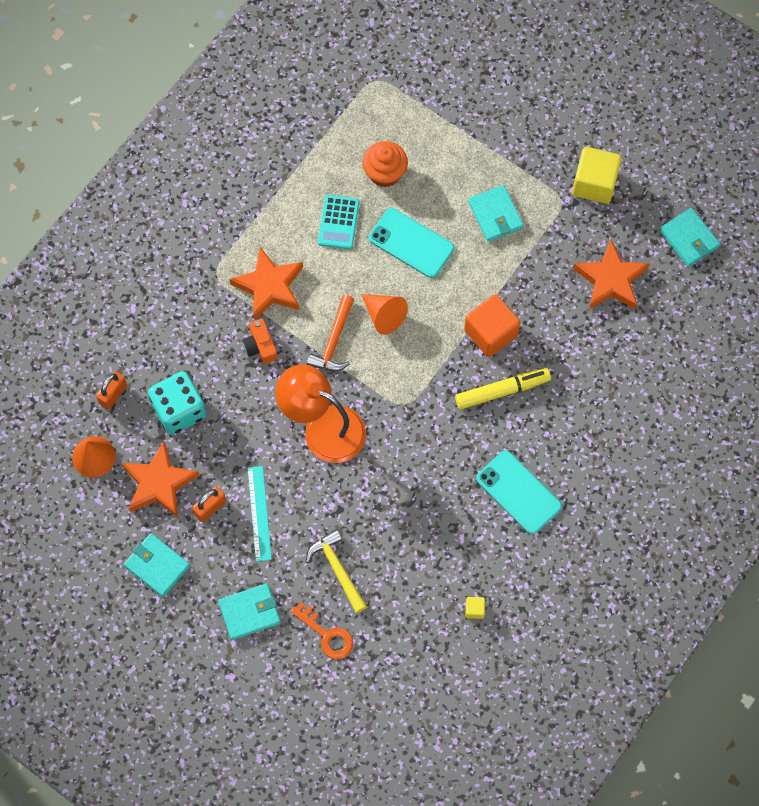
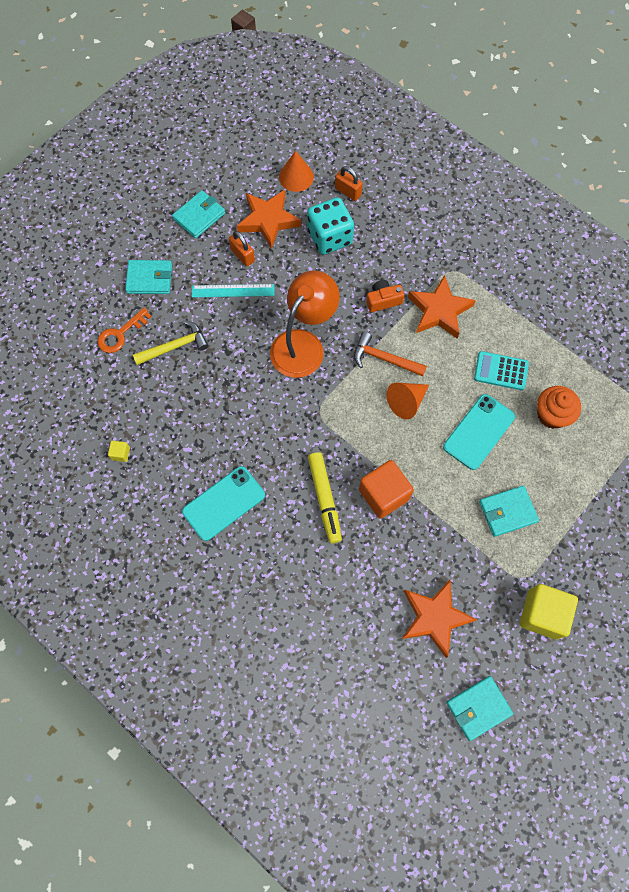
camera: 95 degrees right, 0 degrees up
(249, 612) = (149, 279): turquoise wallet -> turquoise wallet turned 75 degrees counterclockwise

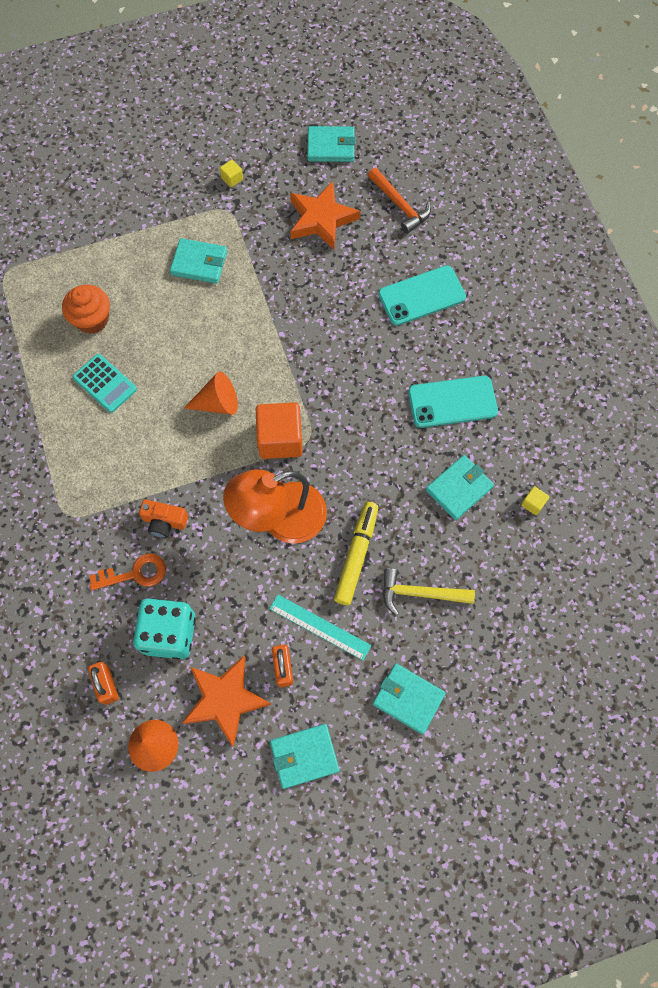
camera: 150 degrees left, 0 degrees up
(120, 334) = (475, 643): orange key -> orange key (135, 573)
(183, 435) = (459, 488): none -> turquoise wallet
(324, 499) = (355, 357): yellow marker -> yellow marker (356, 555)
(384, 358) = (209, 458): orange hammer -> orange hammer (400, 205)
(384, 494) = (298, 332): orange cube -> orange cube (280, 439)
(439, 311) = (115, 477): orange star -> none
(478, 432) = (171, 340): turquoise phone -> turquoise phone (421, 296)
(542, 614) = (232, 179): yellow cube -> yellow cube, size x0.43

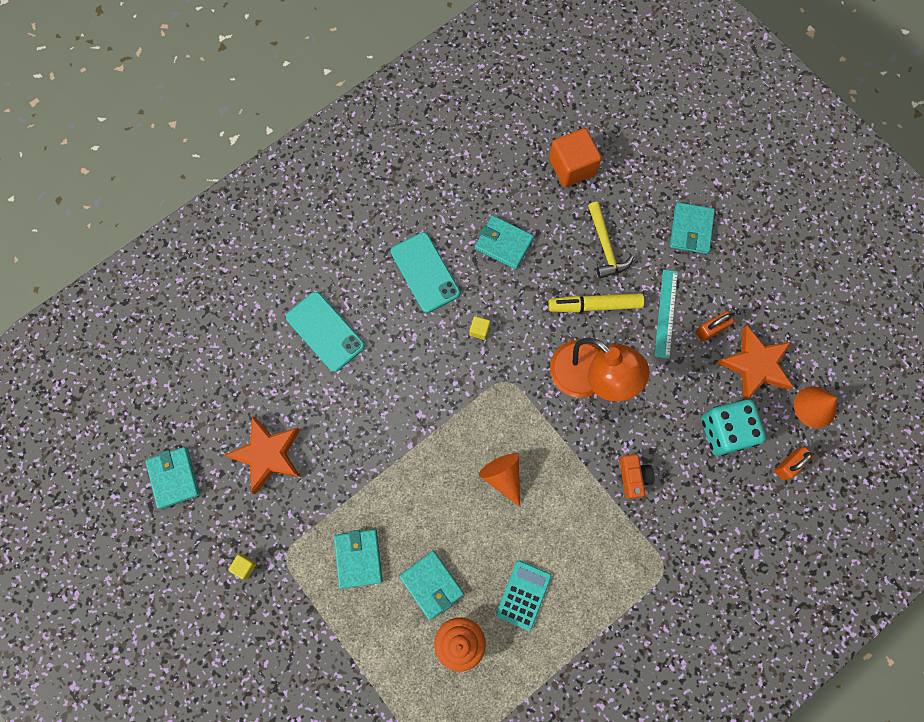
camera: 110 degrees left, 5 degrees up
(135, 573) = (688, 483): orange key -> none
(280, 439) = (516, 406): orange cube -> orange cube (572, 167)
(304, 756) = (767, 290): turquoise wallet -> turquoise wallet (431, 585)
(400, 205) = (228, 384): orange hammer -> none
(533, 503) = (494, 184): yellow cube -> yellow cube (479, 330)

